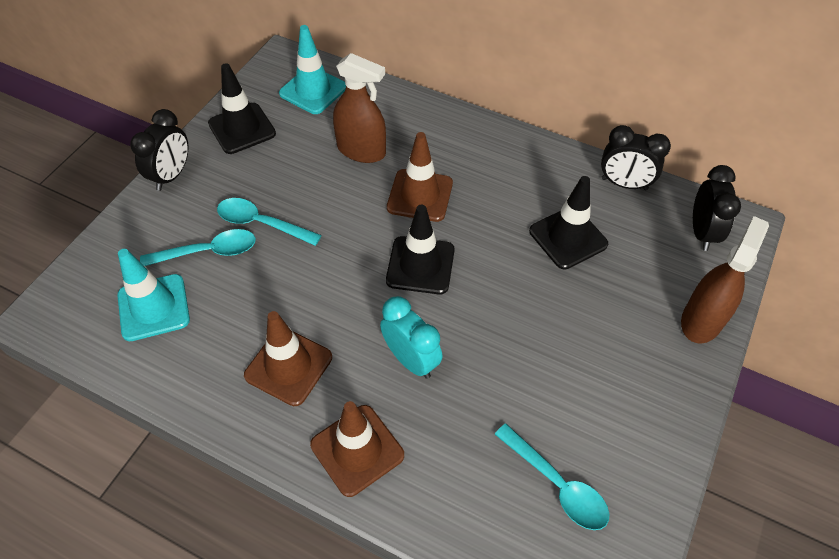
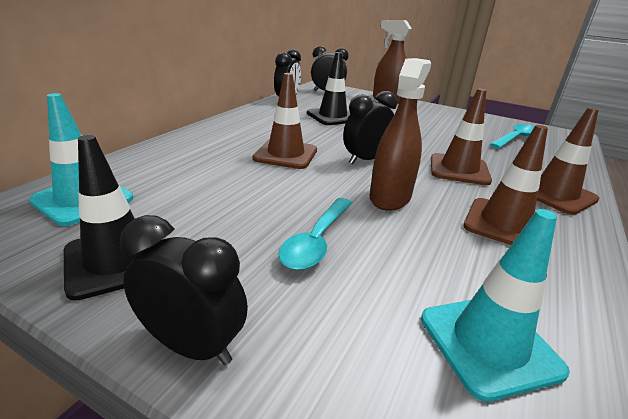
camera: 90 degrees left, 25 degrees down
(208, 252) = (369, 288): turquoise spoon -> none
(361, 150) = (214, 176): brown spray bottle -> brown spray bottle (390, 197)
(411, 359) = (459, 169): turquoise clock -> brown traffic cone
(420, 265) = (365, 160): black traffic cone -> black clock

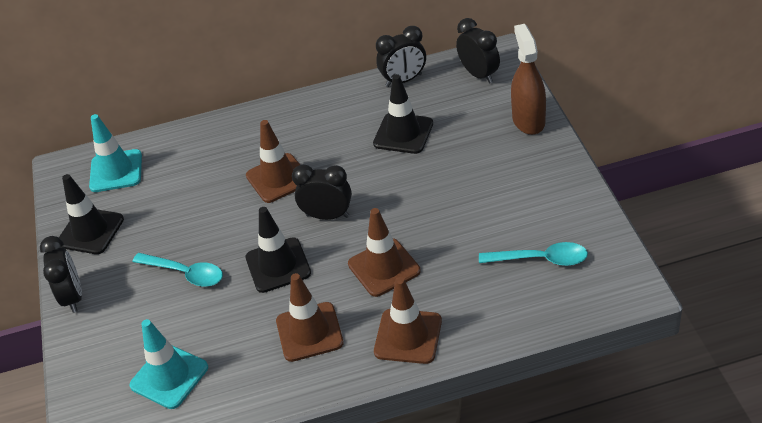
camera: 55 degrees right, 15 degrees up
(316, 240) = (185, 273): turquoise spoon -> turquoise spoon turned 135 degrees counterclockwise
(390, 197) = (278, 265): brown spray bottle -> black traffic cone

